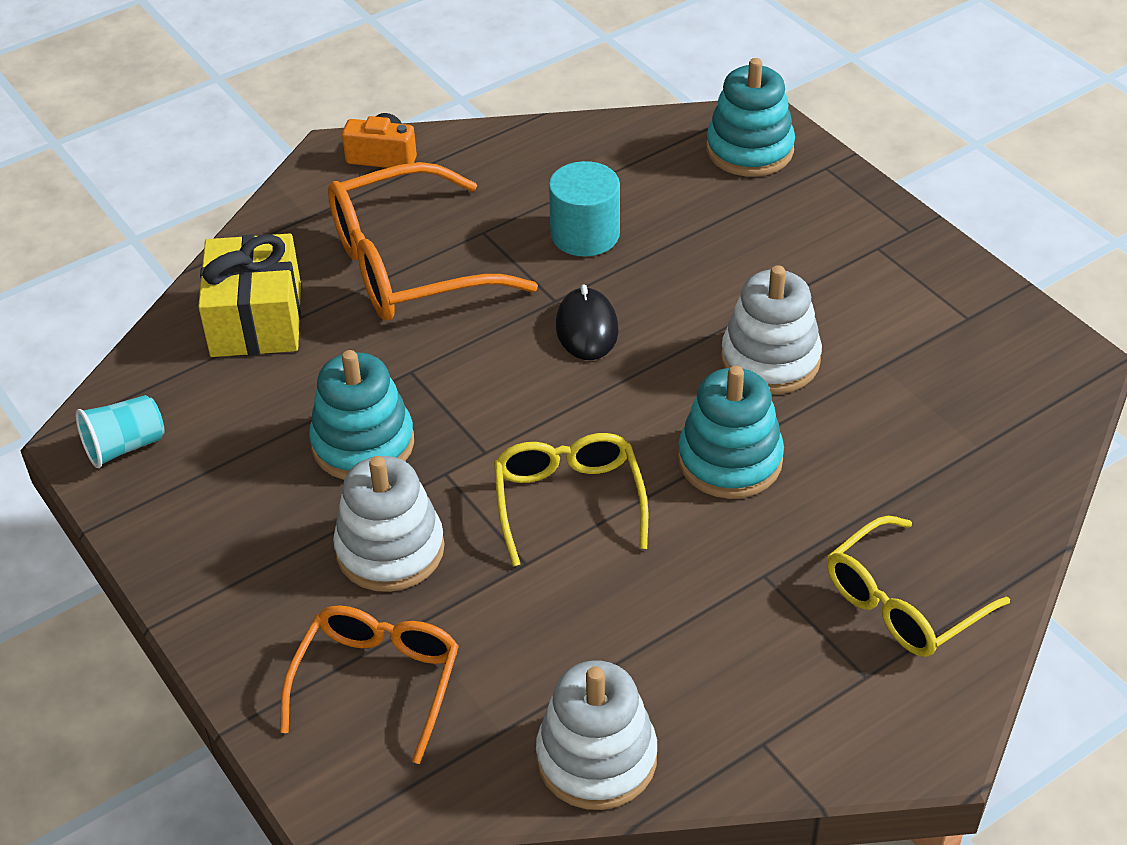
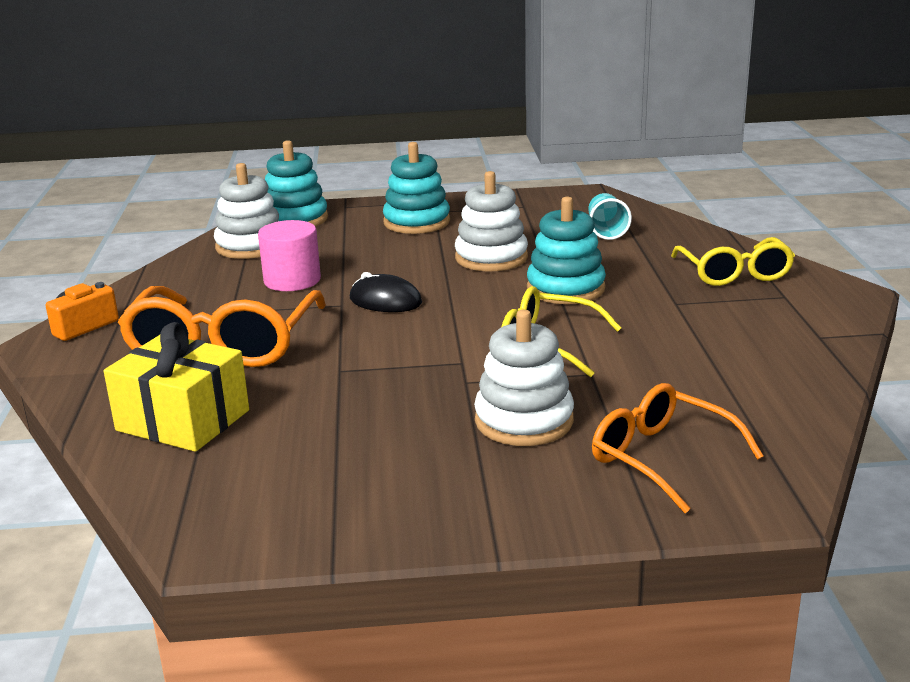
camera: 60 degrees left, 20 degrees down
(125, 446) = (248, 523): turquoise cup -> turquoise cup (606, 231)
(363, 444) = (394, 406): turquoise stacking toy -> turquoise stacking toy (416, 222)
(585, 234) = (292, 280): turquoise cylinder -> pink cylinder
(596, 758) = (799, 391): white stacking toy -> white stacking toy (250, 246)

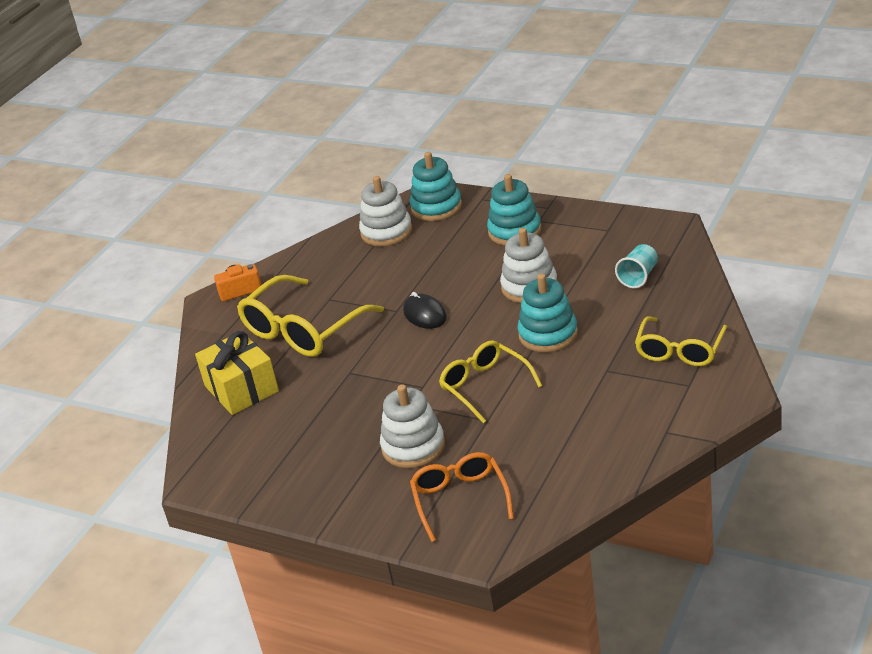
camera: 35 degrees right, 10 degrees up
(224, 344) = (304, 329): orange glasses -> yellow glasses
(292, 280) = (385, 277): pink cylinder -> none

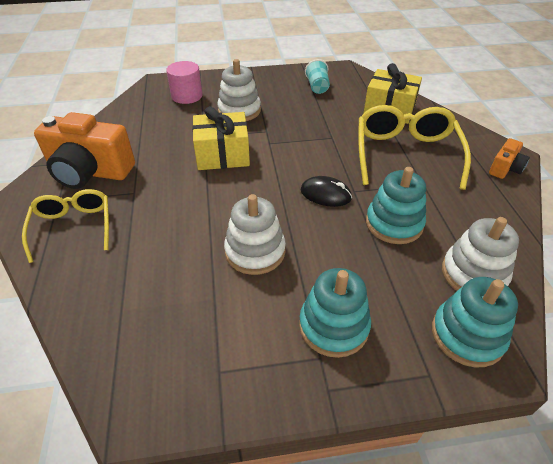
camera: 140 degrees right, 10 degrees up
(460, 500) = (187, 96): orange glasses -> pink cylinder
(485, 386) = (223, 155): yellow glasses -> yellow gift
(548, 334) = (202, 208): turquoise stacking toy -> turquoise stacking toy (394, 223)
(638, 277) = (144, 302): turquoise cup -> turquoise cup (317, 87)
(644, 409) = (90, 172): none -> orange camera

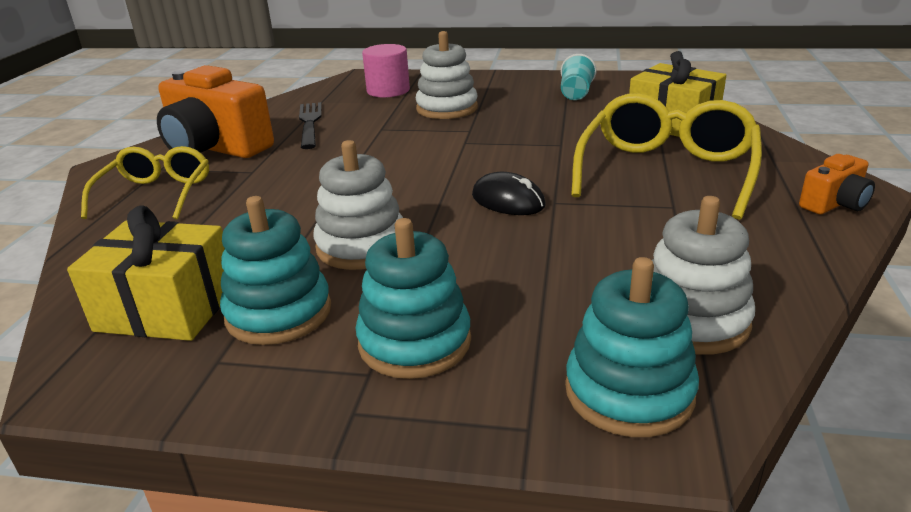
camera: 20 degrees right, 15 degrees down
(148, 136) = (310, 123): none -> black fork
(223, 155) = (392, 148): yellow gift -> yellow gift (167, 308)
(394, 223) = (593, 244): turquoise stacking toy -> turquoise stacking toy (279, 313)

